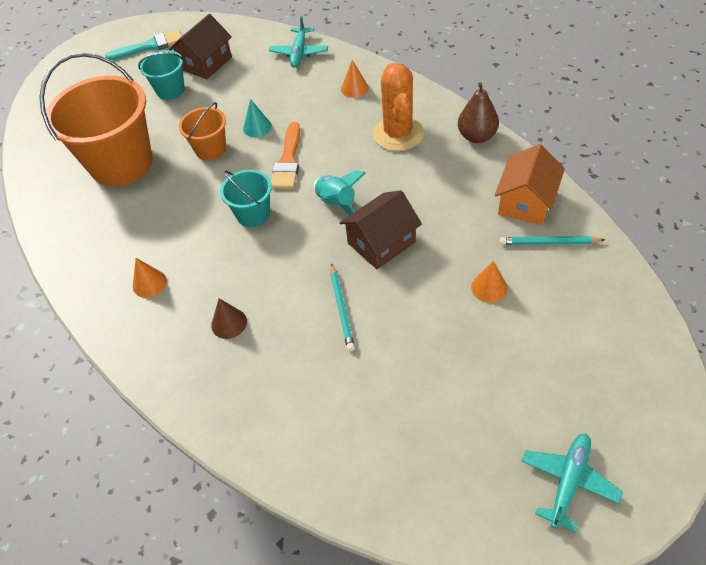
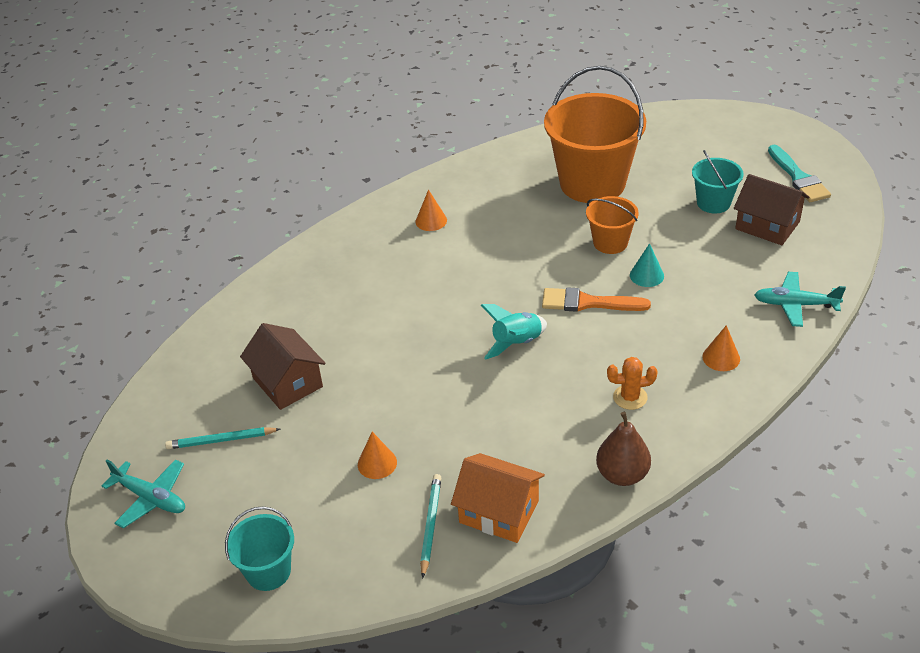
camera: 90 degrees right, 10 degrees down
(229, 323) = (375, 274): brown cone -> none
(253, 214) = (508, 281): turquoise bucket -> turquoise bucket (268, 571)
(341, 308) = (375, 348): turquoise pencil -> turquoise pencil (221, 440)
(381, 242) = (454, 378): brown house -> brown house (287, 382)
(398, 134) = (630, 397): orange cactus -> orange cactus, size x0.52

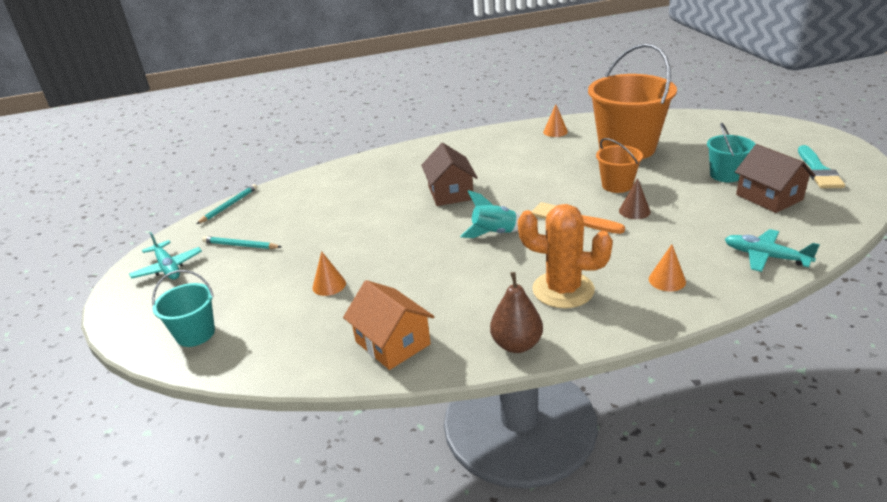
camera: 25 degrees right, 10 degrees down
(287, 382) = (312, 222): brown house -> brown house (450, 193)
(430, 525) = (333, 337): turquoise pencil -> turquoise pencil (229, 205)
(431, 221) = (486, 151): orange cone -> orange cone (555, 131)
(630, 397) = (563, 290): orange cactus -> orange cactus, size x1.91
(646, 275) = (634, 211): turquoise cone -> brown cone

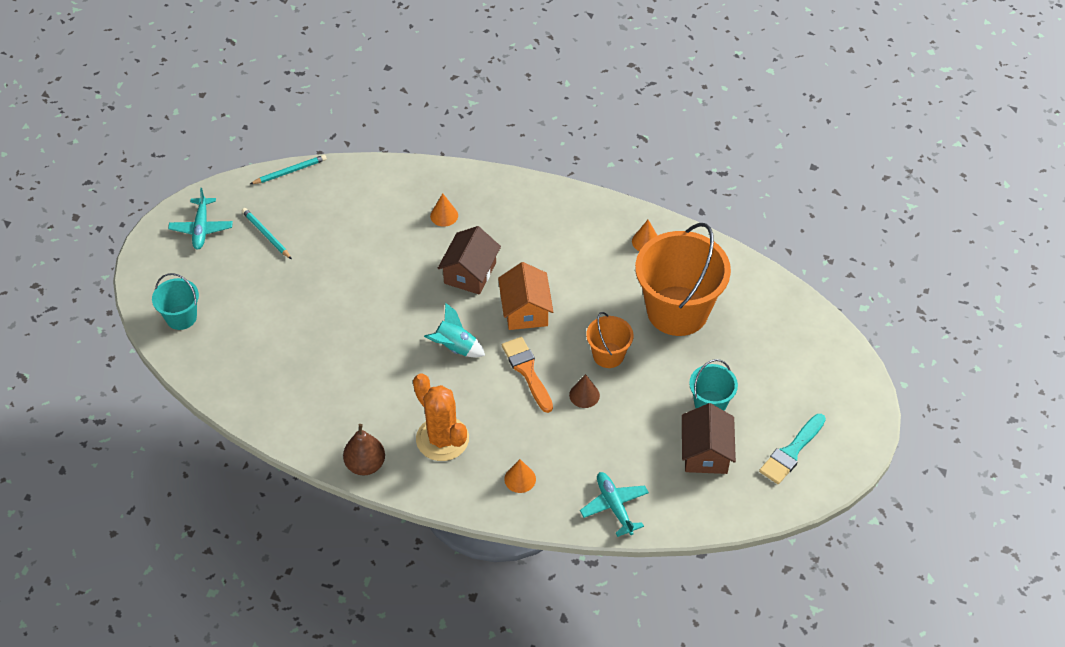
camera: 30 degrees right, 20 degrees up
(329, 285) = (295, 325): orange cone -> orange cone (444, 215)
(392, 343) = (293, 410): orange house -> orange house (525, 310)

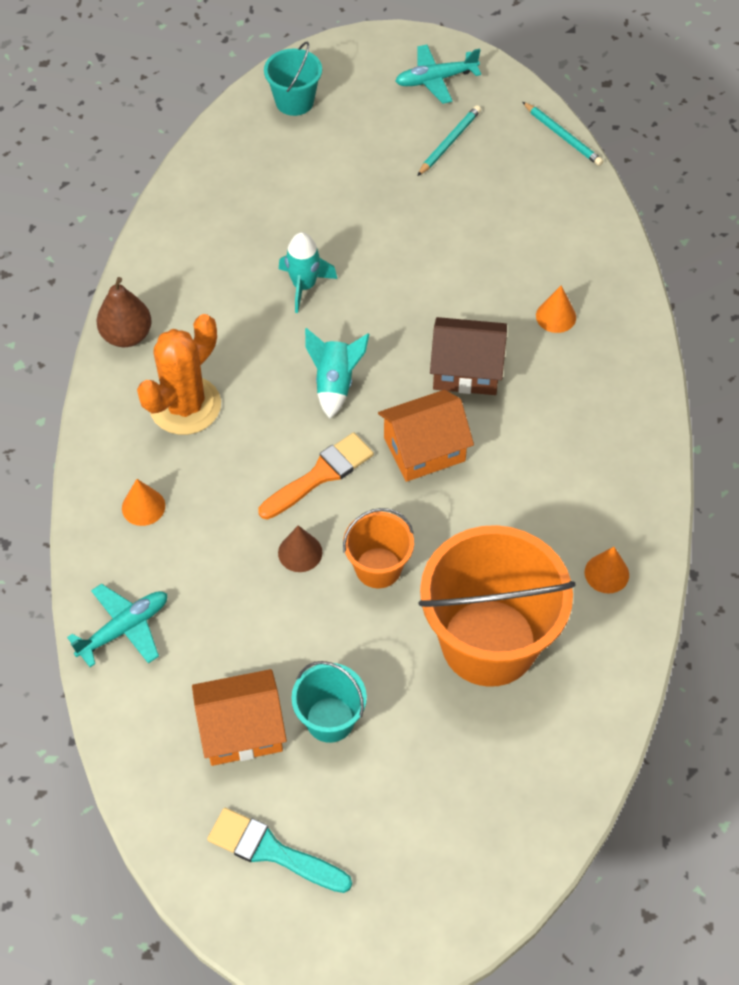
camera: 75 degrees right, 5 degrees up
(362, 347) = (304, 286): none -> turquoise rocket
(705, 452) = (241, 729): brown house -> orange house

